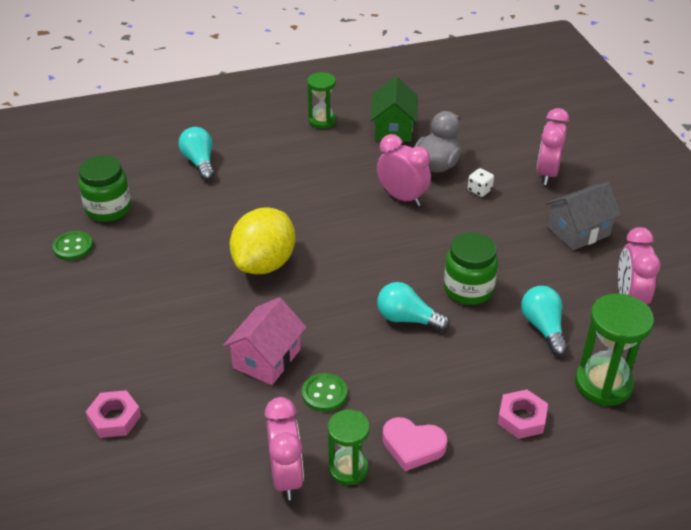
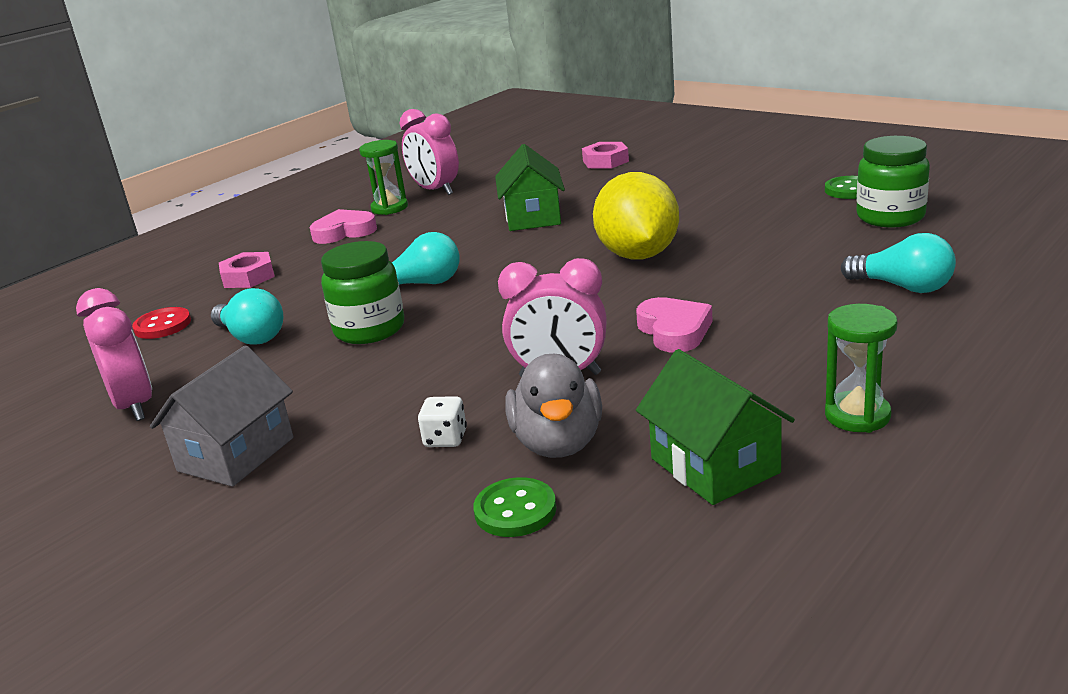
camera: 150 degrees right, 15 degrees down
(267, 358) = (533, 217): pink house -> green house
(324, 394) = (453, 223): green button -> green button (515, 510)
(325, 195) = (674, 331): none -> pink heart
(547, 173) = (335, 525): pink clock -> none
(603, 384) = (163, 325): green hourglass -> red button

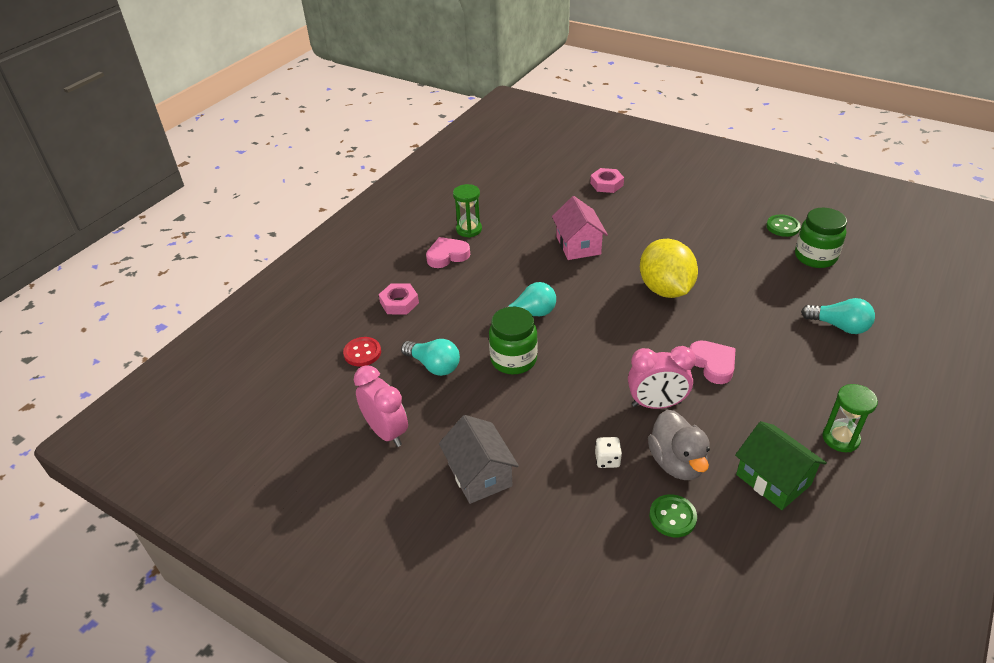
camera: 10 degrees left, 15 degrees up
(236, 454) = (479, 475): grey house -> grey house turned 45 degrees counterclockwise
(435, 191) = (494, 211): pink clock -> none
(533, 217) = (578, 245): green house -> pink house

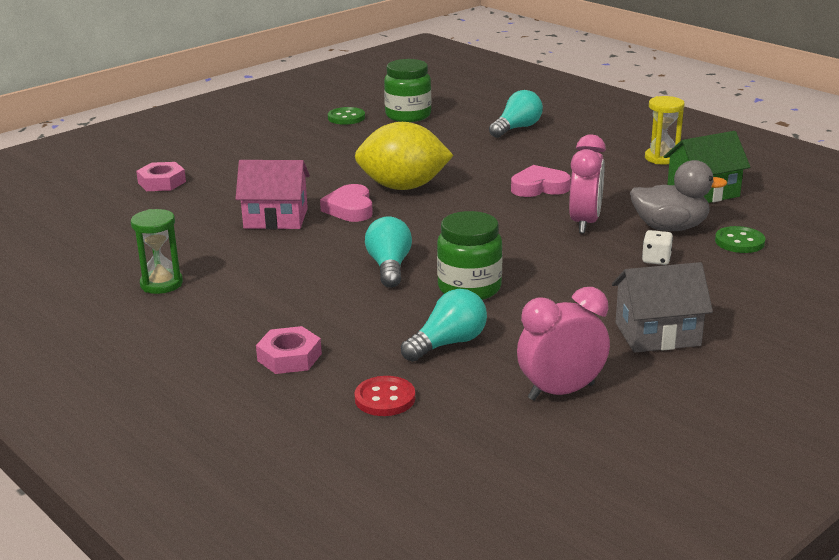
camera: 75 degrees left, 15 degrees down
(447, 256) = (209, 307): pink heart -> pink heart (350, 209)
(840, 438) = (661, 158): green hourglass -> yellow hourglass

